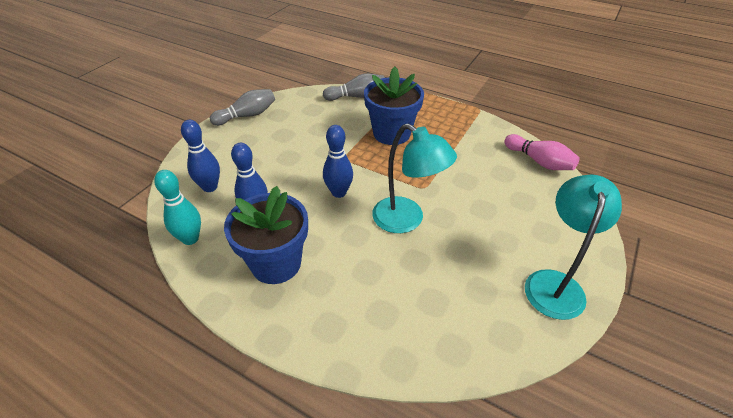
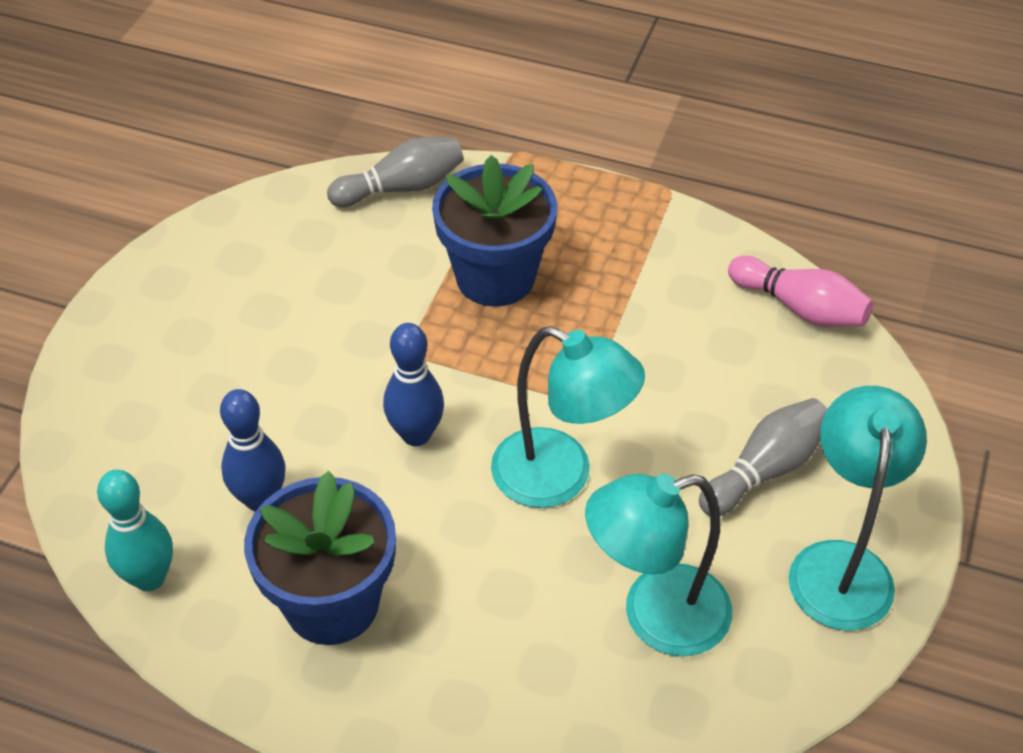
camera: 10 degrees left, 5 degrees up
(210, 187) = (149, 459): blue bowling pin -> none
(247, 115) = (171, 270): grey bowling pin -> grey bowling pin (765, 469)
(447, 295) = (655, 616): none -> turquoise lamp

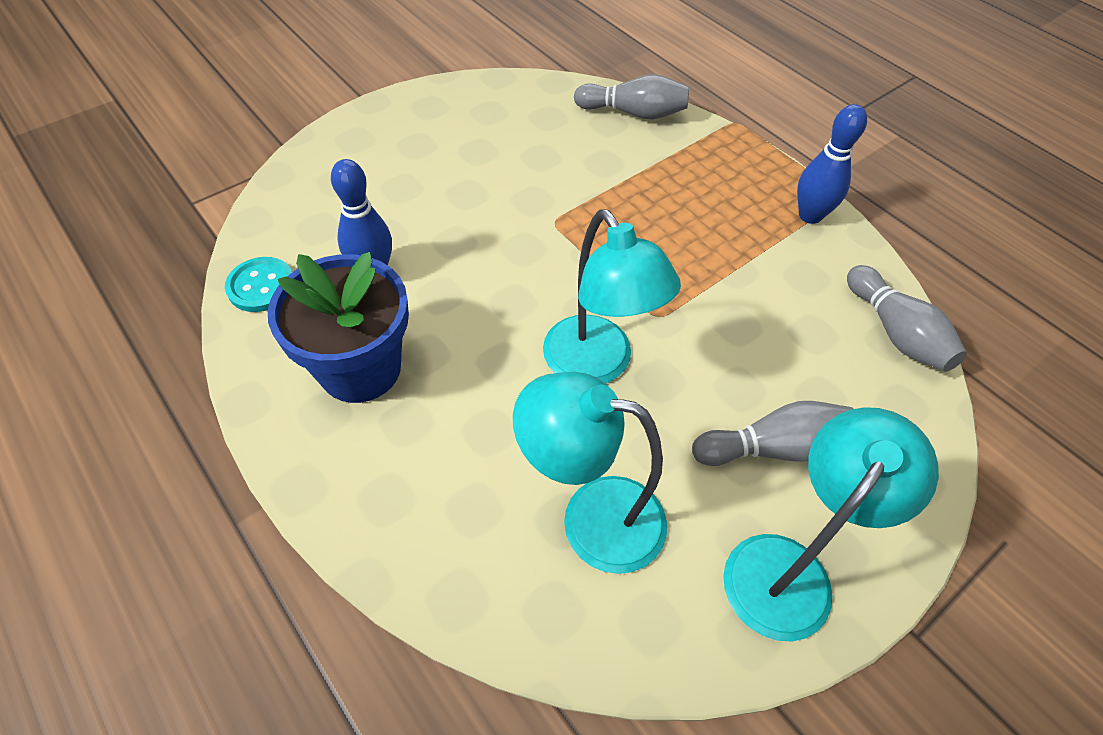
camera: 30 degrees right, 5 degrees up
(149, 577) = (261, 286): turquoise bowling pin -> turquoise button
(416, 434) = (513, 280): blue bowling pin -> blue bowling pin (810, 215)
(495, 277) = (656, 199): blue flower pot -> none
(800, 308) = (896, 332): pink bowling pin -> grey bowling pin

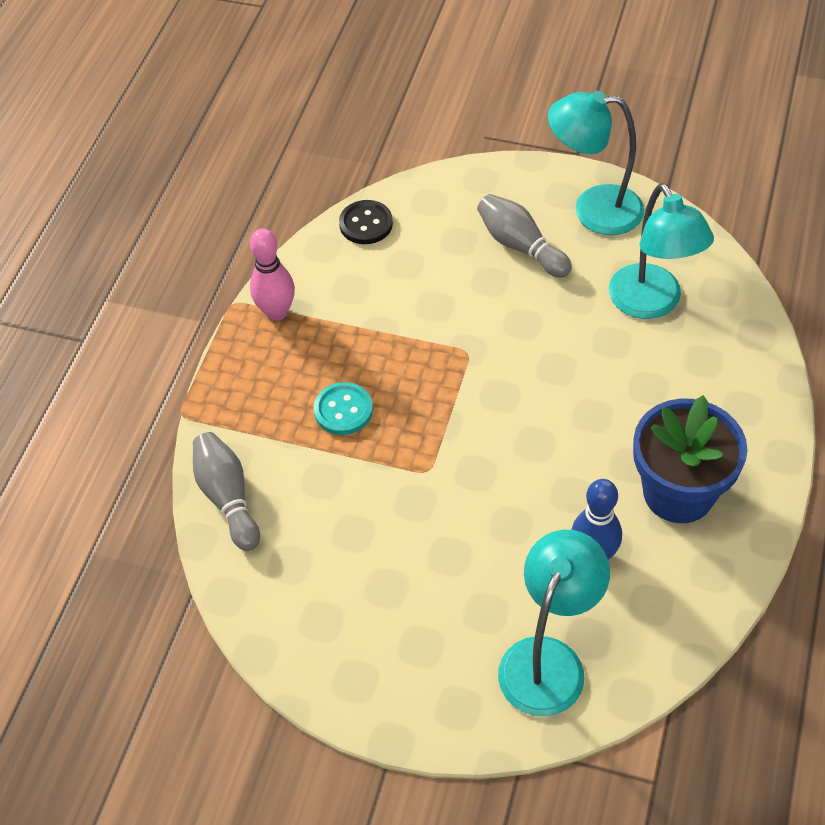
camera: 120 degrees left, 0 degrees up
(261, 286) = (680, 621): turquoise button -> turquoise button (343, 410)
(597, 365) = (543, 361): turquoise lamp -> turquoise lamp (548, 659)
(810, 215) = (277, 312): blue bowling pin -> pink bowling pin
(896, 332) = (366, 224): grey bowling pin -> black button

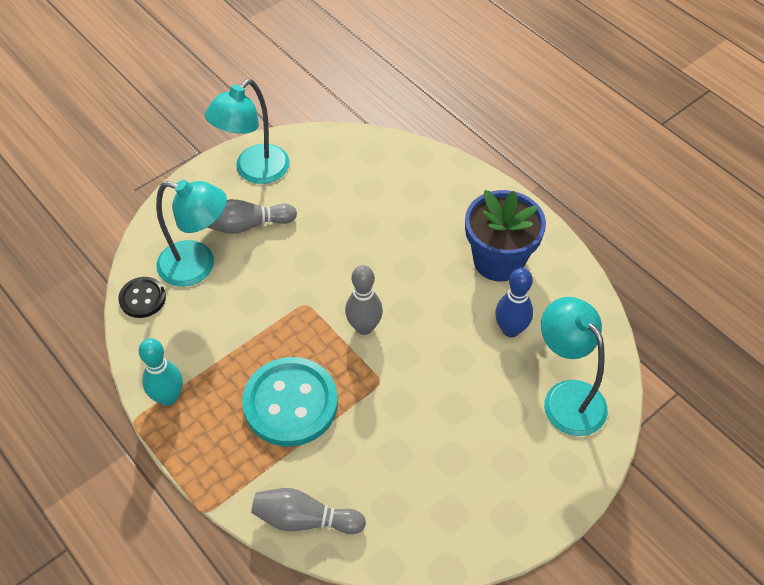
camera: 60 degrees left, 0 degrees up
(277, 312) = (168, 397): pink bowling pin -> turquoise bowling pin
(343, 410) = (290, 403): turquoise button -> turquoise button, size x1.91
(482, 418) = (364, 327): none -> grey bowling pin
(651, 304) = (353, 189): turquoise lamp -> turquoise lamp (198, 266)

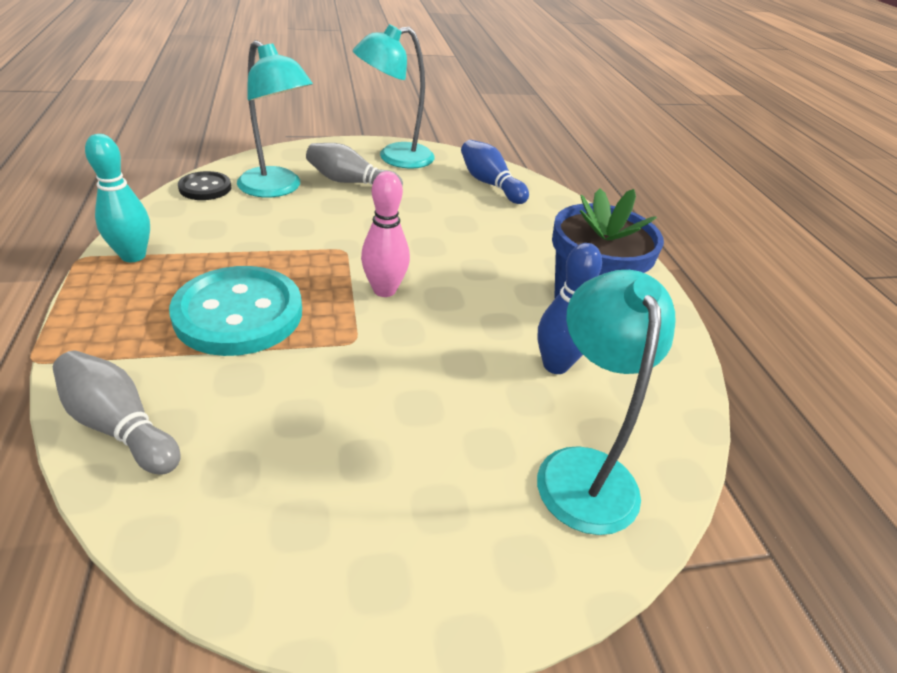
camera: 25 degrees right, 15 degrees down
(353, 164) = (490, 184): none -> blue bowling pin
(364, 327) = (384, 290): grey bowling pin -> pink bowling pin

